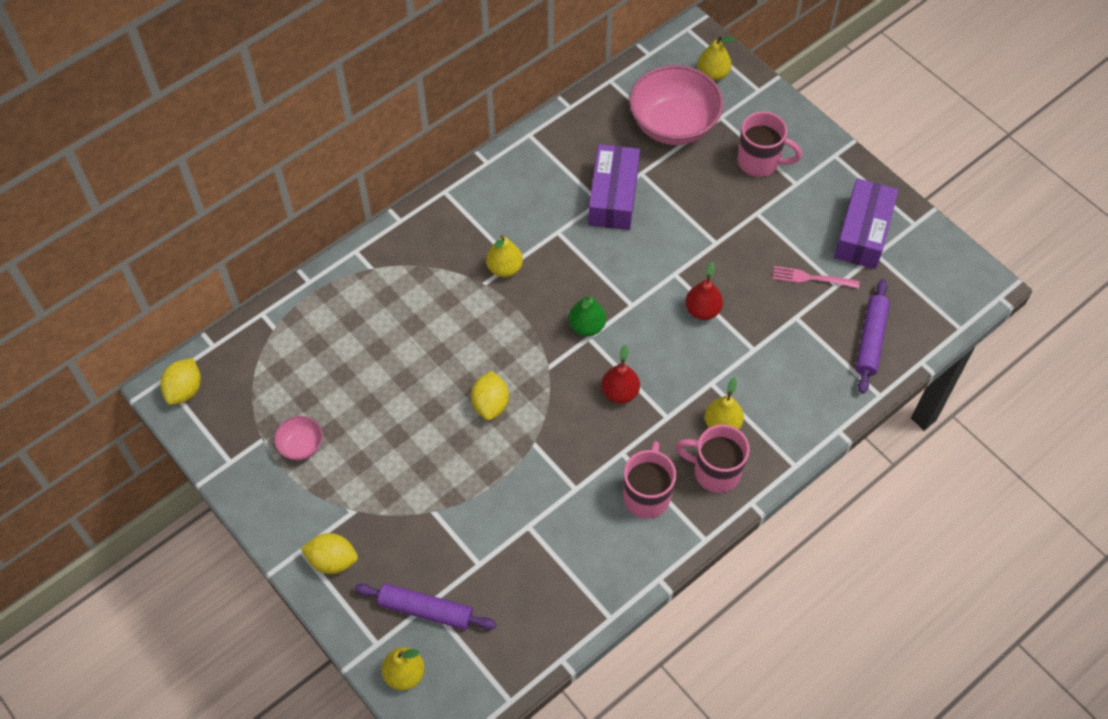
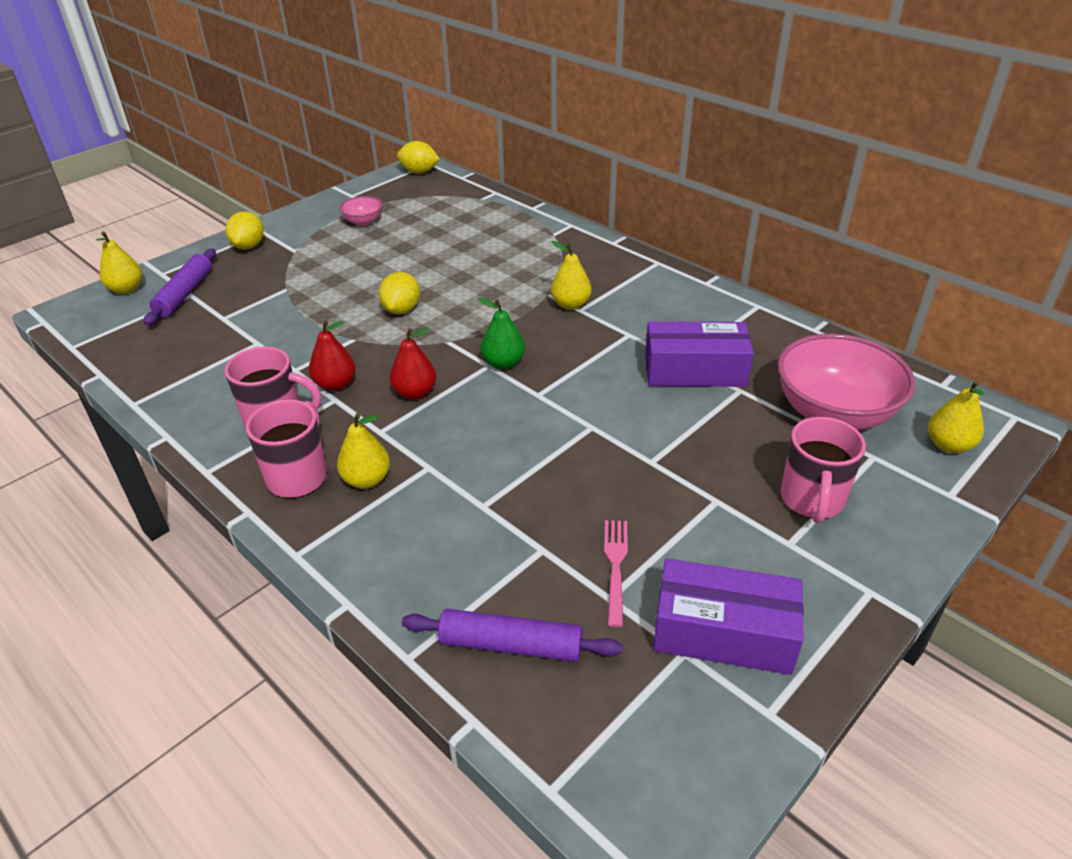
camera: 85 degrees right, 20 degrees down
(490, 404) = (402, 310): yellow lemon -> yellow lemon turned 75 degrees counterclockwise
(702, 310) = (539, 454): red pear -> red pear (335, 384)

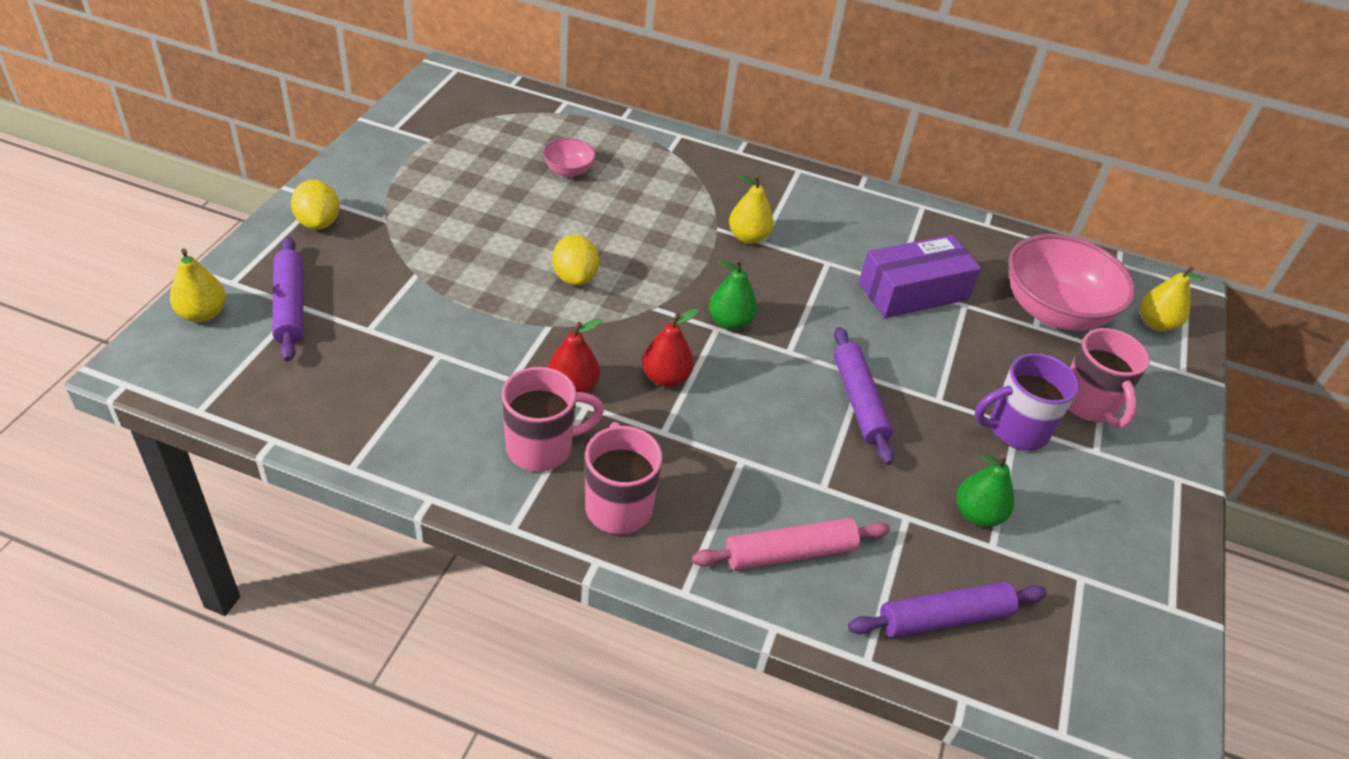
camera: 30 degrees left, 5 degrees up
(363, 221) = (438, 165): pink bowl -> pink bowl (568, 170)
(366, 480) = (692, 490): yellow pear -> none
(410, 549) = (790, 553): none -> pink rolling pin
(419, 172) = (453, 83): yellow lemon -> none
(571, 446) = (859, 401): none -> purple rolling pin
(615, 566) = (977, 514): pink fork -> green pear
(713, 504) = (1015, 430): none -> purple mug
(723, 632) = (1098, 550): purple box -> none

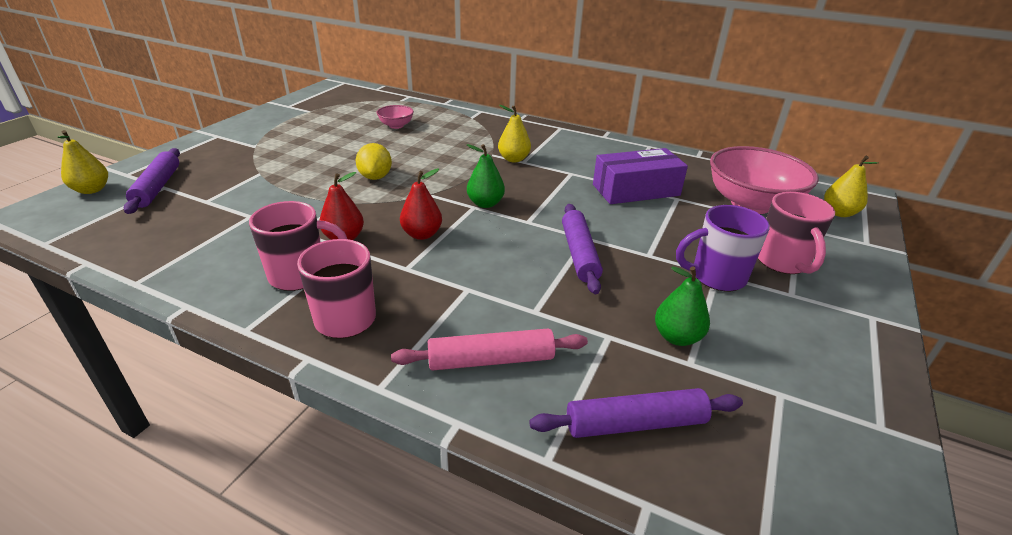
camera: 10 degrees right, 10 degrees down
(318, 222) = (208, 147): yellow lemon -> none

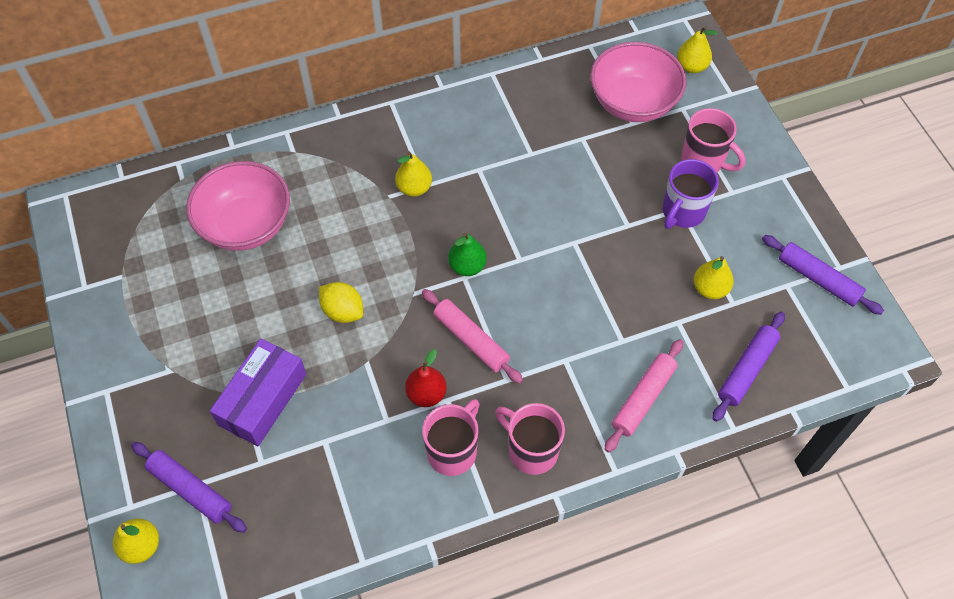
camera: 45 degrees left, 25 degrees up
(396, 126) = (246, 225): pink bowl -> pink bowl, size x2.17
(422, 234) = (471, 340): red pear -> pink rolling pin
(579, 254) = (588, 263): purple rolling pin -> purple rolling pin (818, 279)
(636, 190) = (546, 152): purple box -> purple box (262, 399)
(677, 337) = (710, 289): green pear -> yellow pear

